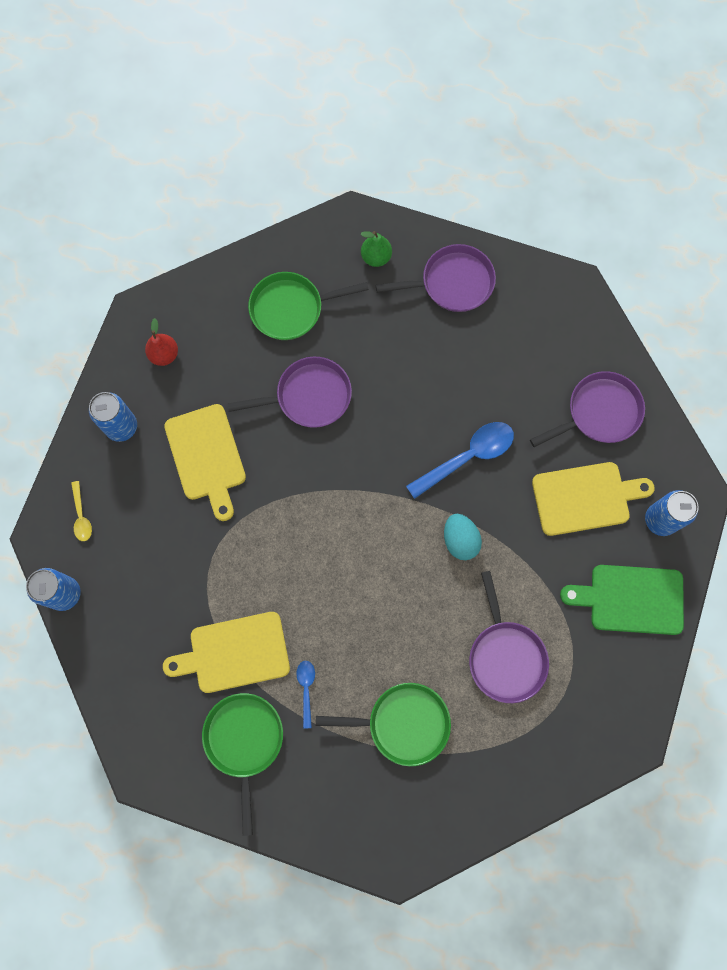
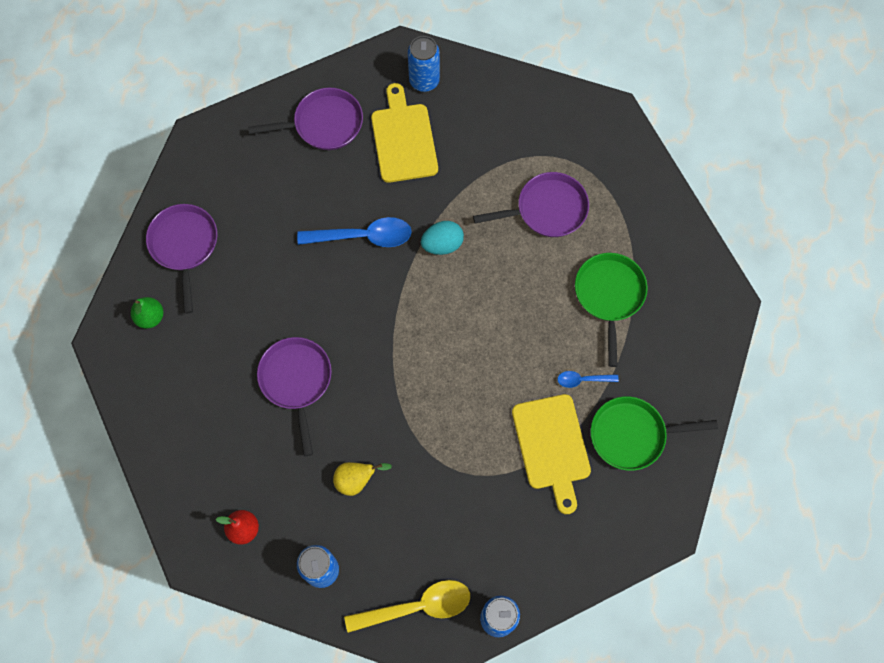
camera: 90 degrees left, 5 degrees down
(81, 516) = (417, 606): yellow spoon -> yellow spoon, size x1.94
(207, 456) = (356, 480): yellow cutting board -> yellow pear
(291, 308) = (200, 399): green pan -> none
(467, 457) = (363, 236): blue spoon -> blue spoon turned 120 degrees clockwise
(599, 413) = (323, 124): purple pan -> purple pan turned 105 degrees clockwise
(631, 599) = (494, 108): green cutting board -> none

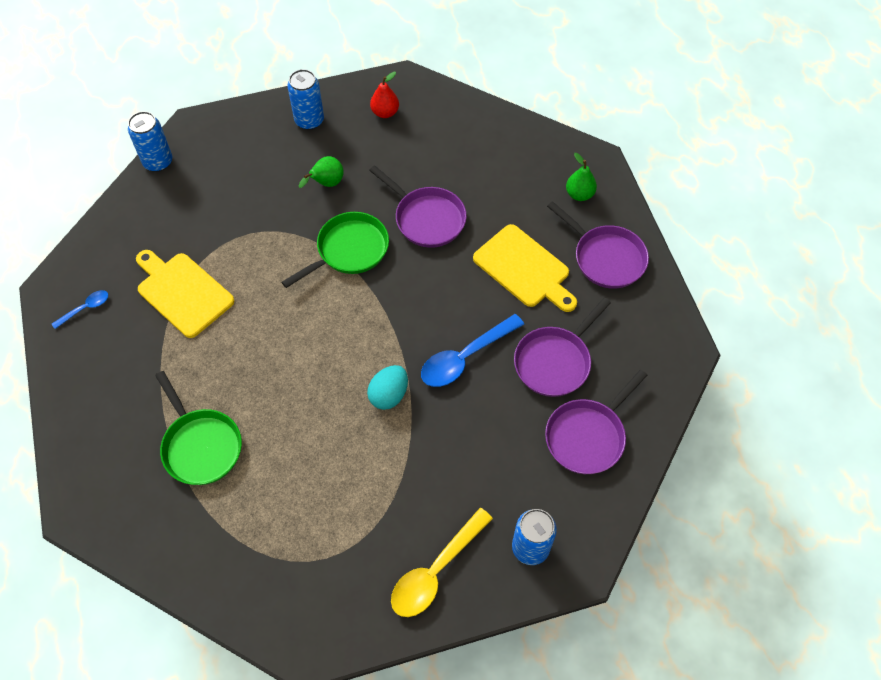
camera: 145 degrees right, 10 degrees down
(356, 480) = (326, 183): yellow pear -> green pear
(403, 139) = (501, 471): yellow cutting board -> yellow cutting board (524, 268)
(417, 606) = (224, 137): yellow spoon -> yellow spoon (436, 571)
(546, 209) = (311, 491): purple pan -> purple pan (555, 361)
(583, 380) = (185, 358): blue spoon -> blue spoon (85, 308)
(633, 435) = (115, 340): green pan -> green pan (349, 250)

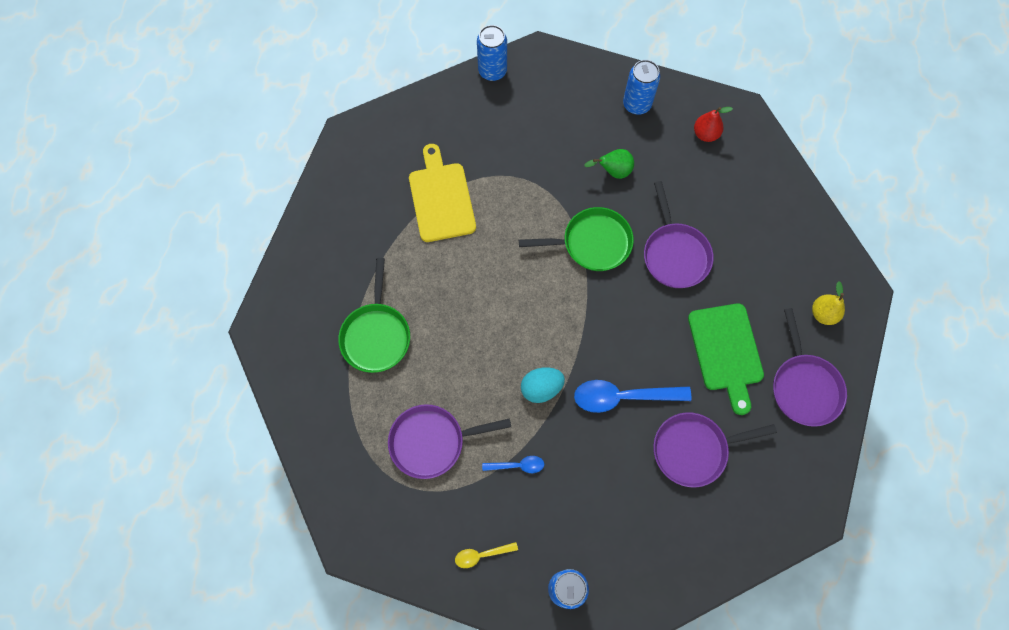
camera: 35 degrees right, 10 degrees up
(85, 308) = (363, 167): blue spoon -> blue spoon (517, 465)
(436, 571) = (481, 555): yellow spoon -> yellow spoon, size x0.52
(524, 268) = (726, 351): yellow cutting board -> green cutting board
(579, 194) = (823, 314): green pear -> yellow pear
(588, 436) = (676, 531): purple pan -> purple pan (432, 441)

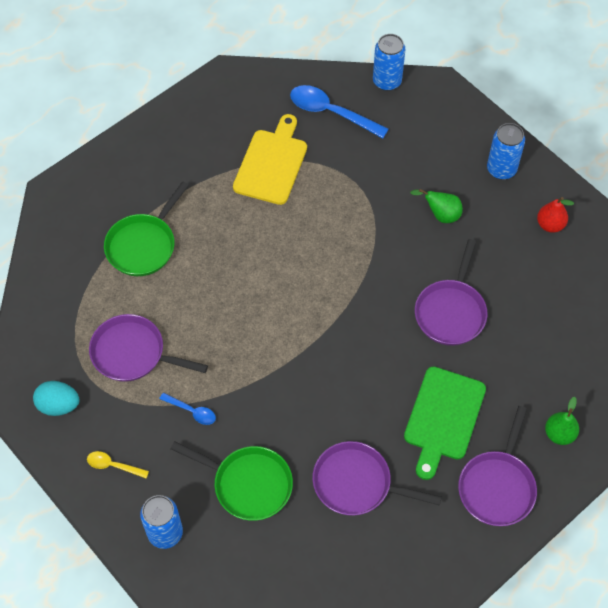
camera: 30 degrees right, 10 degrees down
(541, 388) = (254, 360): turquoise egg -> turquoise egg (59, 405)
(592, 243) = (380, 265): green pan -> green pan (248, 484)
(623, 397) = (322, 405): blue spoon -> blue spoon (331, 112)
(823, 314) = (559, 434): yellow pear -> green pear

